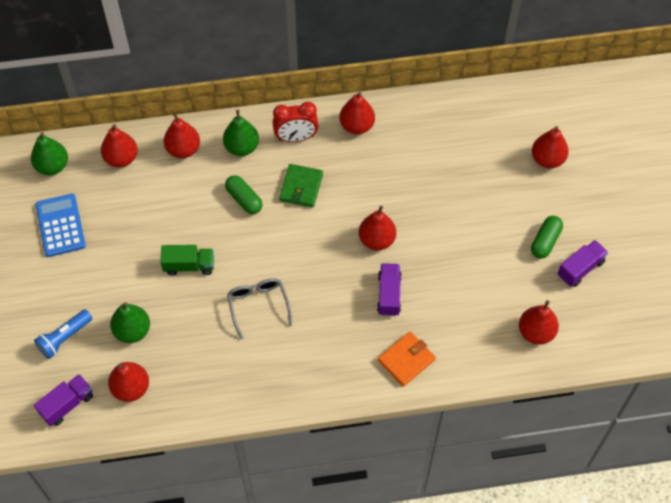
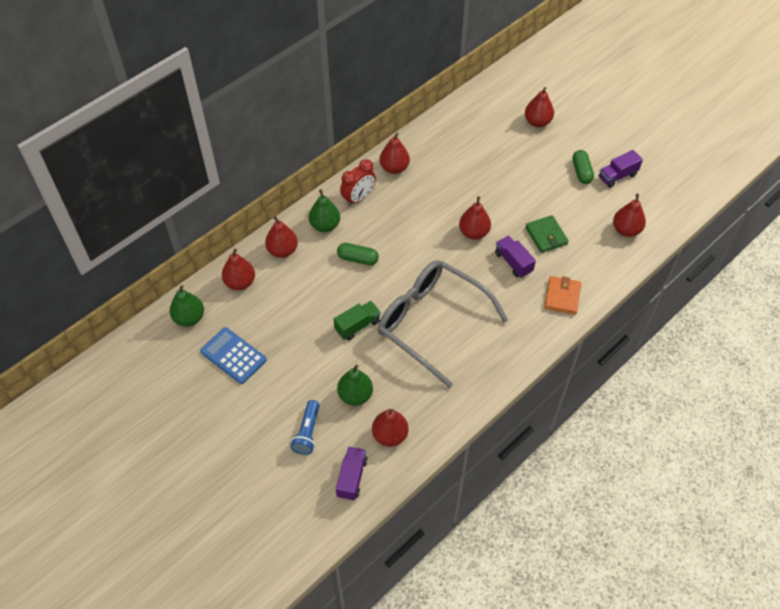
camera: 35 degrees left, 5 degrees down
(258, 305) = (431, 322): grey glasses -> grey glasses, size x2.15
(301, 187) = (391, 228): green wallet -> green wallet (546, 236)
(580, 269) = (617, 176): purple truck -> purple truck turned 135 degrees counterclockwise

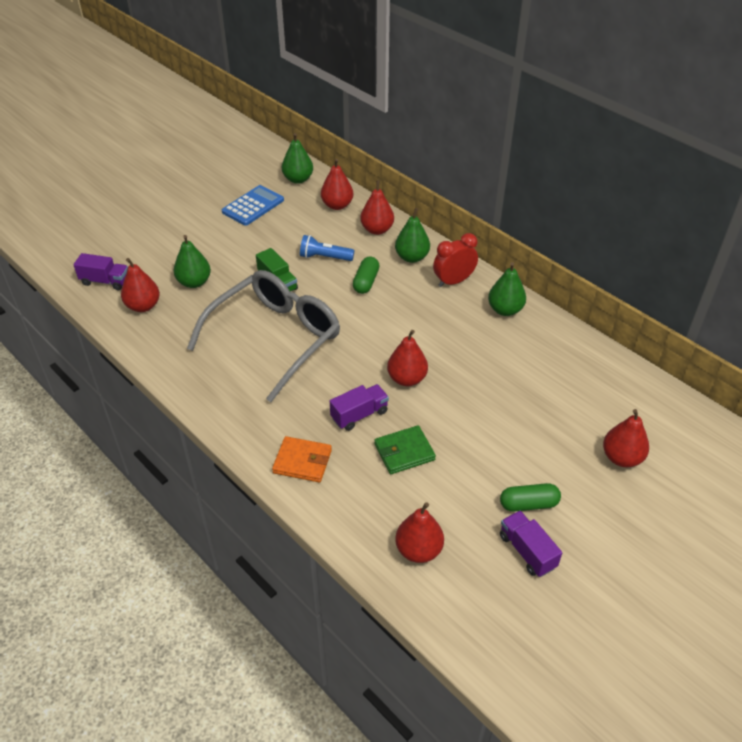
camera: 90 degrees right, 10 degrees down
(307, 432) = (161, 253): blue flashlight -> blue flashlight (324, 257)
(358, 198) = (453, 281): red clock -> red clock turned 105 degrees clockwise
(394, 168) = (505, 310): red pear -> green pear

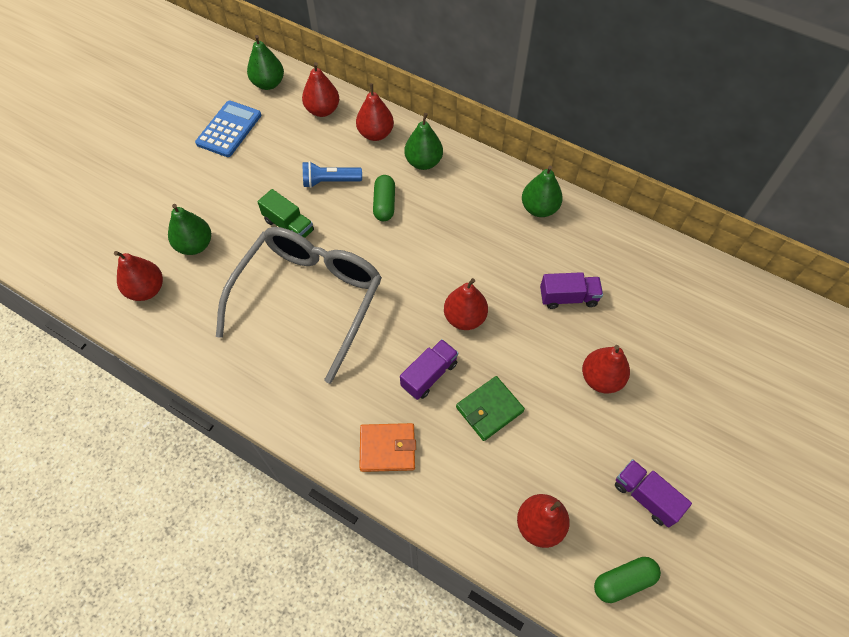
camera: 15 degrees left, 15 degrees up
(105, 281) = (91, 266): purple truck -> purple truck (568, 297)
(453, 281) = (476, 184): red clock -> none
(528, 504) = (631, 440): green capsule -> green capsule (623, 581)
(621, 458) = (703, 362): red pear -> red pear (601, 378)

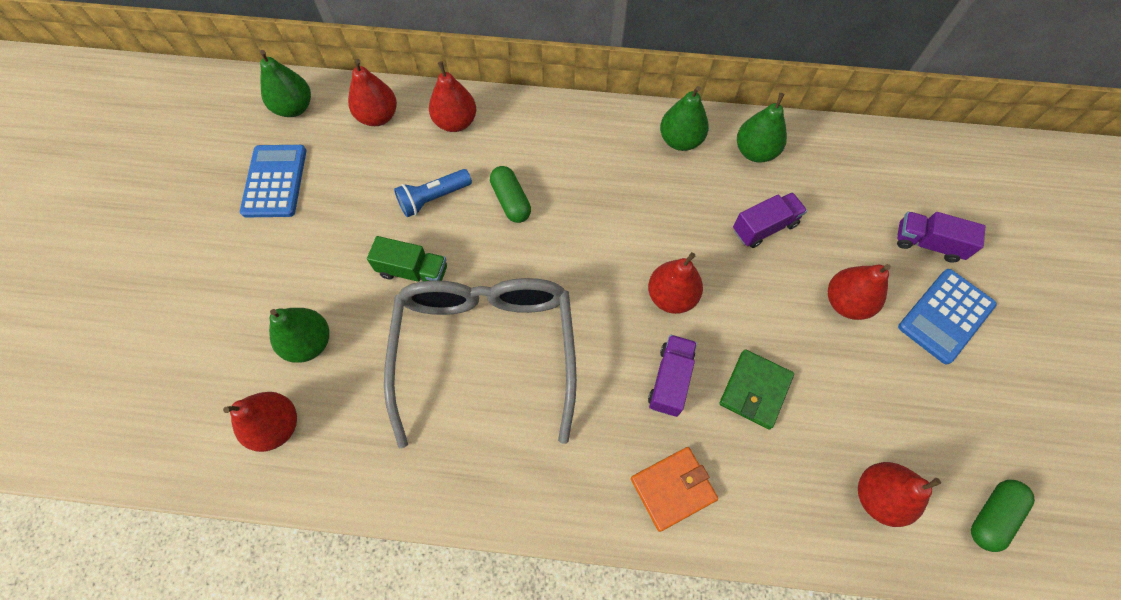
camera: 25 degrees left, 5 degrees up
(423, 162) = (528, 135): green pear -> green pear (755, 152)
(645, 497) = (959, 411): purple truck -> purple truck (927, 243)
(679, 423) = (945, 316): none -> blue calculator

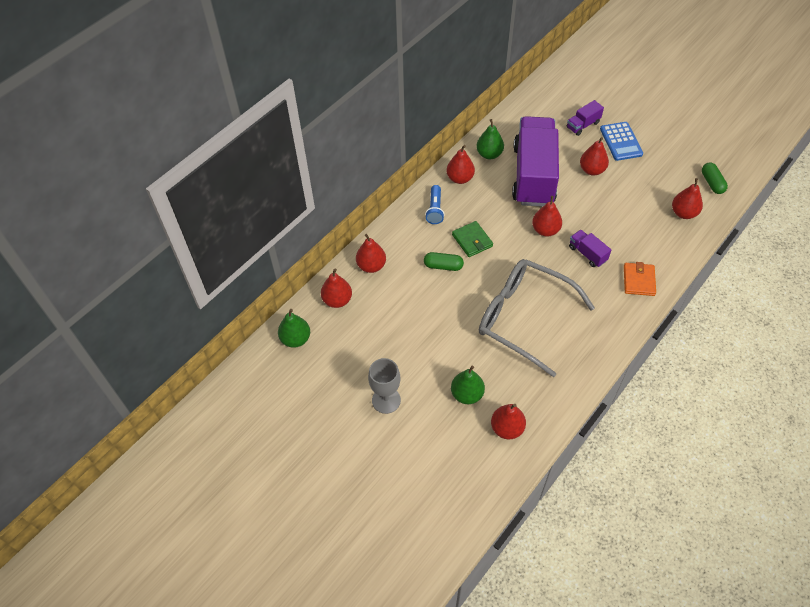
camera: 55 degrees left, 10 degrees down
(251, 251) = (386, 400): none -> grey goblet
(275, 181) = (344, 370): blue calculator -> none
(413, 271) = (455, 328): green truck -> none
(433, 198) = (415, 299): blue flashlight -> blue flashlight (435, 210)
(680, 140) = (460, 178): green pear -> red pear
(755, 390) = (612, 226): green wallet -> green wallet (472, 240)
(764, 227) = (533, 175): purple truck -> purple truck, size x2.48

